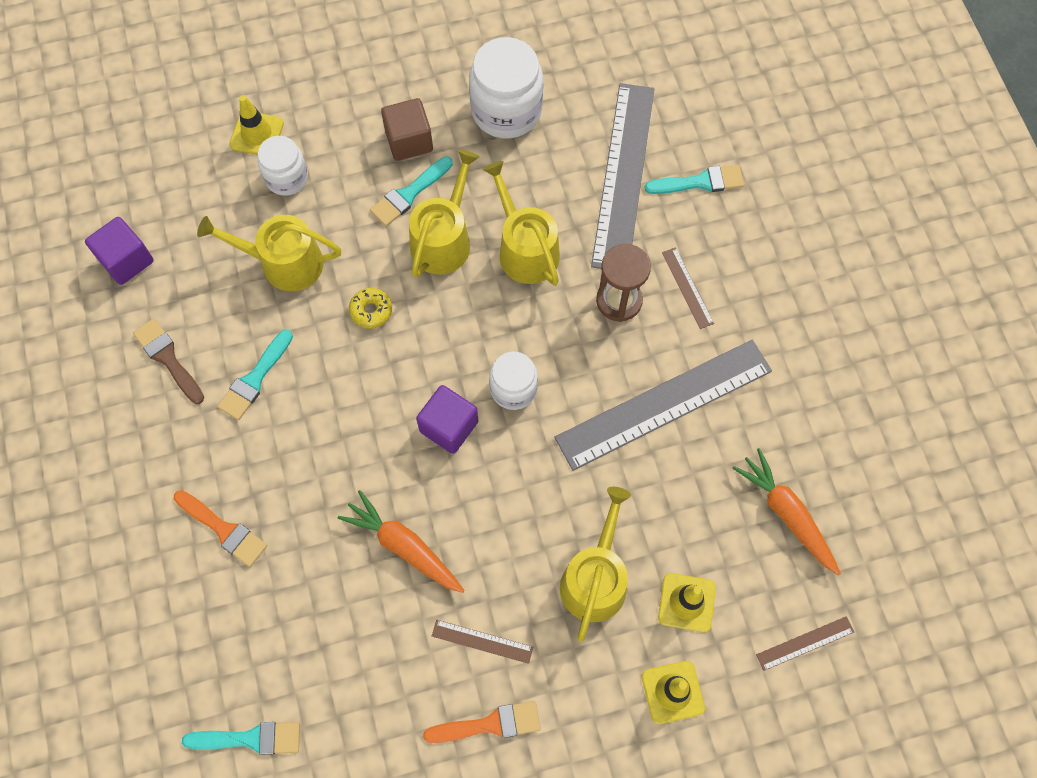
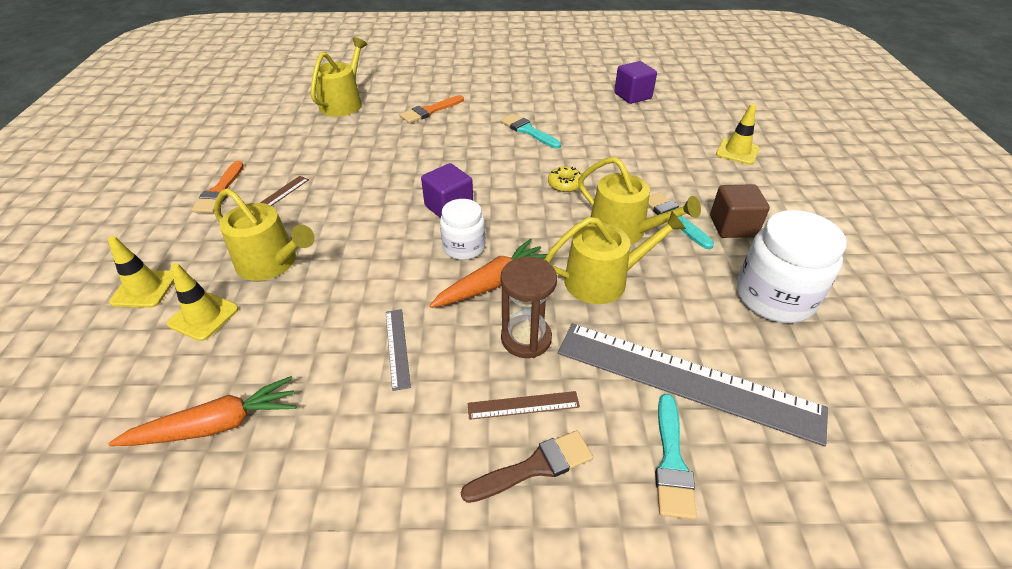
camera: 105 degrees right, 25 degrees down
(168, 358) = (556, 103): brown brush -> brown brush (534, 467)
(250, 738) = (300, 108): turquoise brush -> none
(284, 263) = (617, 151): yellow watering can -> yellow watering can (344, 103)
(286, 177) = (695, 160): white jar -> none
(404, 546) = (370, 173): orange carrot -> orange carrot (492, 283)
(663, 404) = (397, 347): grey ruler -> grey ruler, size x0.41
(805, 643) = (86, 399): brown ruler -> none

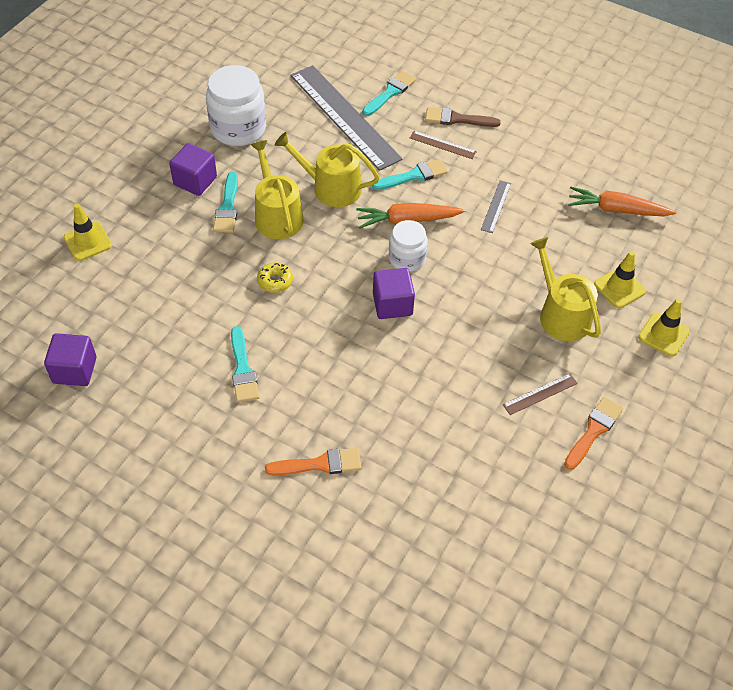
camera: 150 degrees left, 10 degrees up
(344, 103) = (412, 541): yellow watering can -> none
(526, 338) = (413, 176): brown hourglass -> turquoise brush
(733, 226) = (195, 181): brown cube -> purple cube

